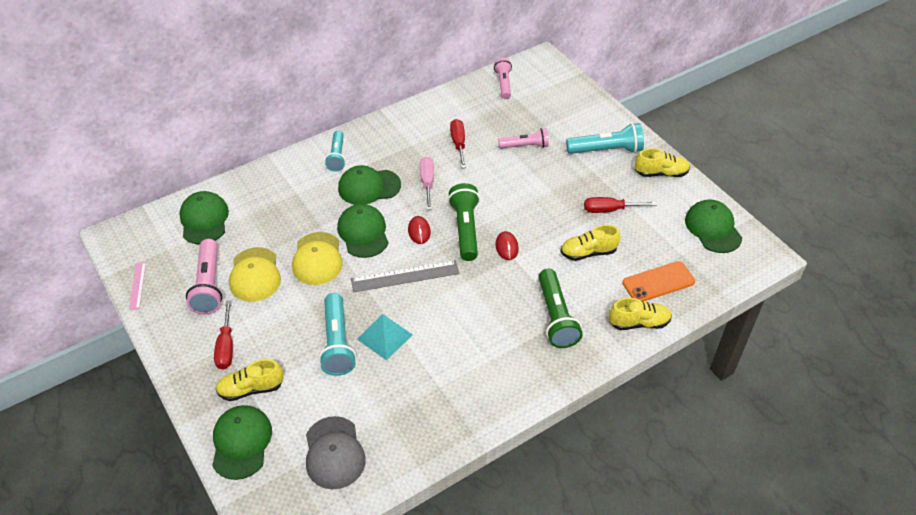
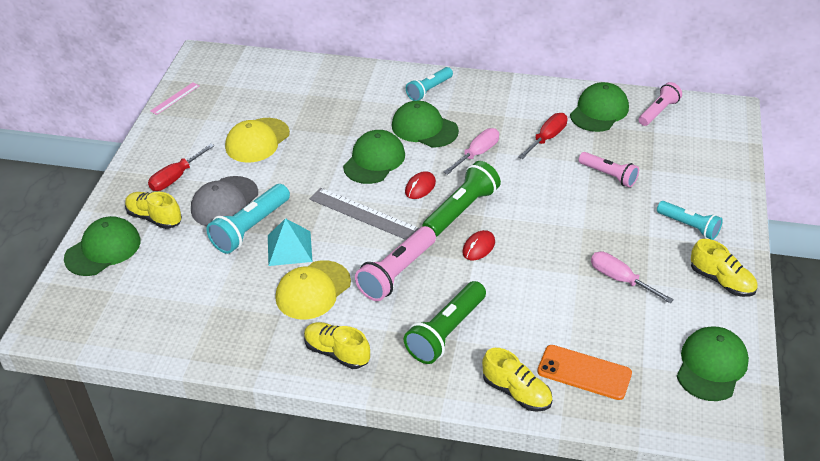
camera: 45 degrees right, 5 degrees down
(204, 220) = (273, 80): green cap -> green cap (599, 111)
(209, 285) = (218, 128): pink flashlight -> pink flashlight (397, 273)
(317, 259) = (315, 157): yellow cap -> yellow cap (313, 290)
(334, 453) = (149, 303): grey cap -> grey cap (224, 202)
(588, 252) = (548, 301): yellow shoe -> yellow shoe (337, 353)
(606, 150) = (689, 226): turquoise flashlight -> turquoise flashlight, size x0.66
(610, 210) = (620, 279): red screwdriver -> pink screwdriver

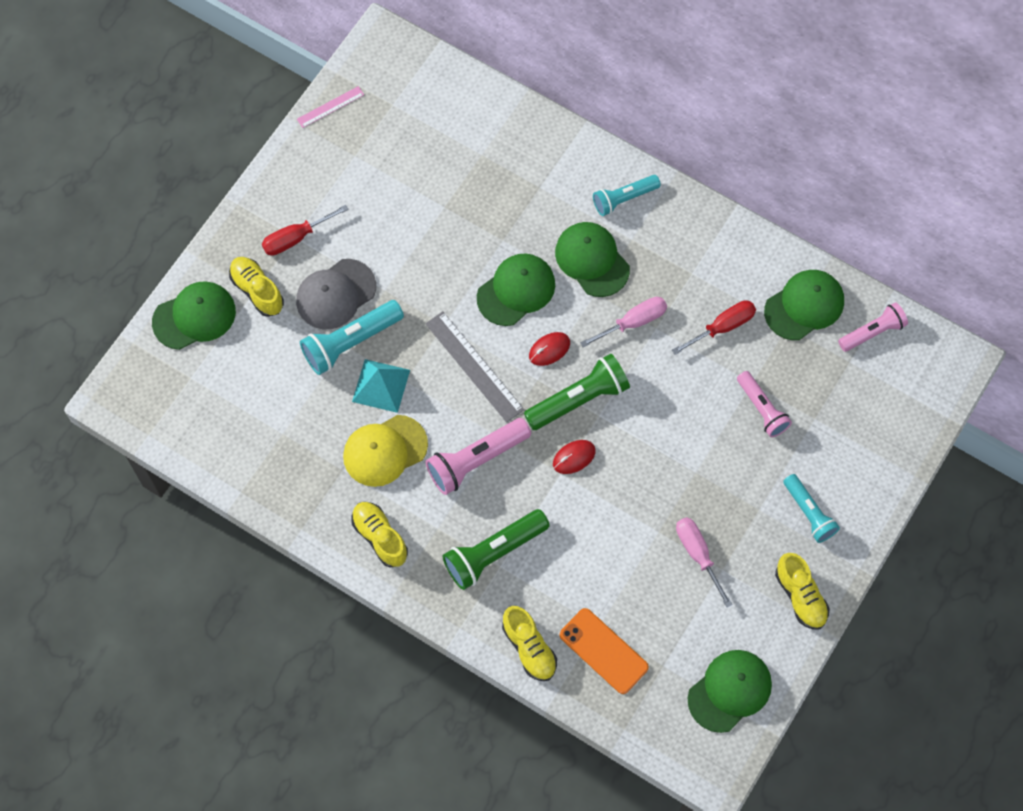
camera: 20 degrees right, 25 degrees up
(257, 140) = (400, 211): yellow cap -> none

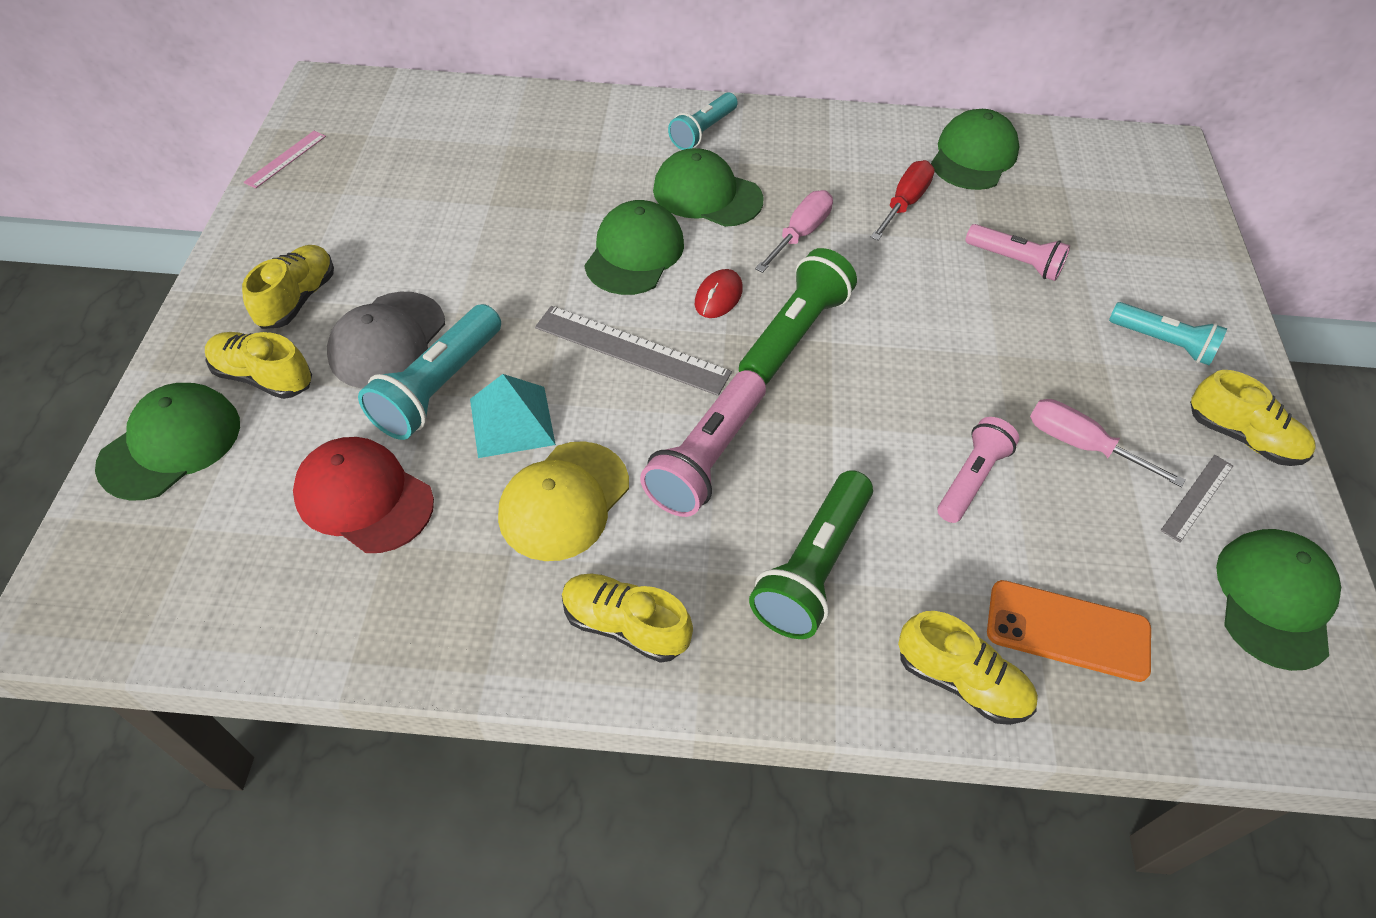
camera: 30 degrees left, 15 degrees down
(282, 399) = (364, 498): none -> red cap
(296, 238) = (297, 299): red screwdriver -> yellow shoe
(574, 457) = (836, 400): red mouse -> none
(739, 617) = (1197, 497): none -> grey ruler
(872, 332) = (1062, 154): pink flashlight -> pink flashlight (971, 478)

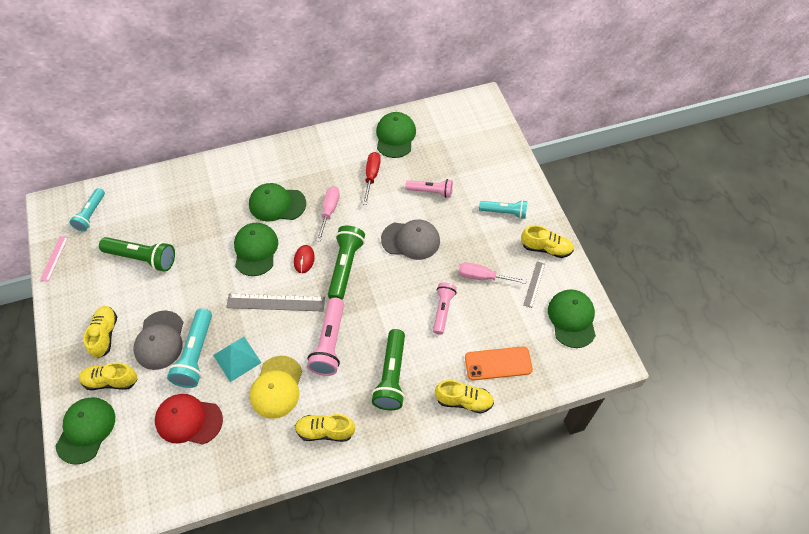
camera: 20 degrees left, 5 degrees up
(429, 203) = (142, 258): none -> green flashlight
(703, 131) = (260, 166): turquoise flashlight -> turquoise flashlight (91, 214)
(945, 330) = (411, 240): none -> grey cap

